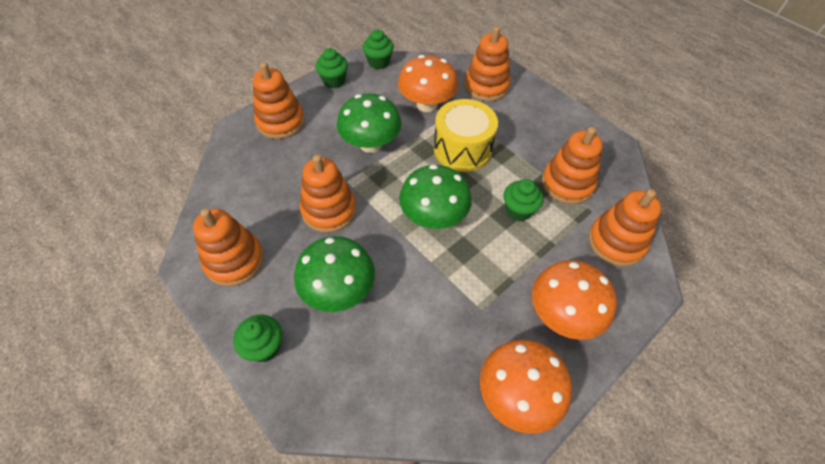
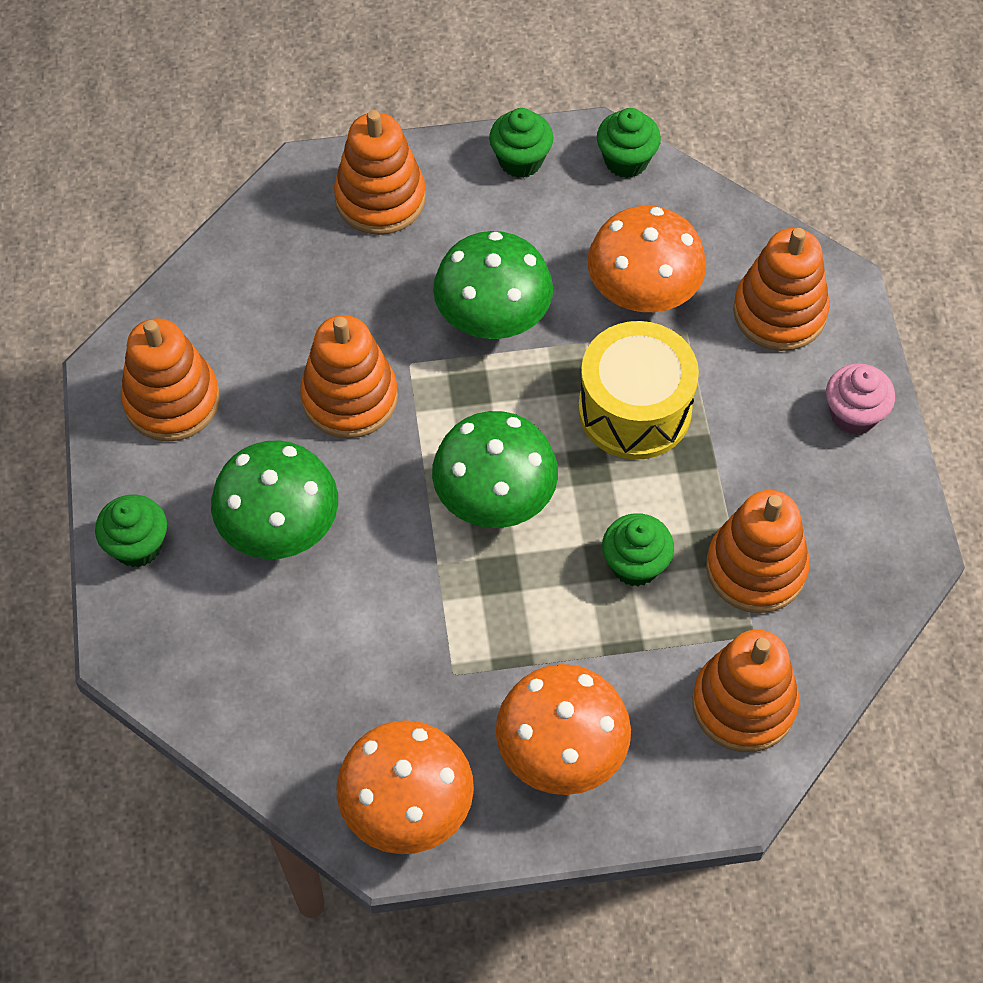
camera: 35 degrees right, 5 degrees up
(547, 108) = (853, 414): none -> pink cupcake

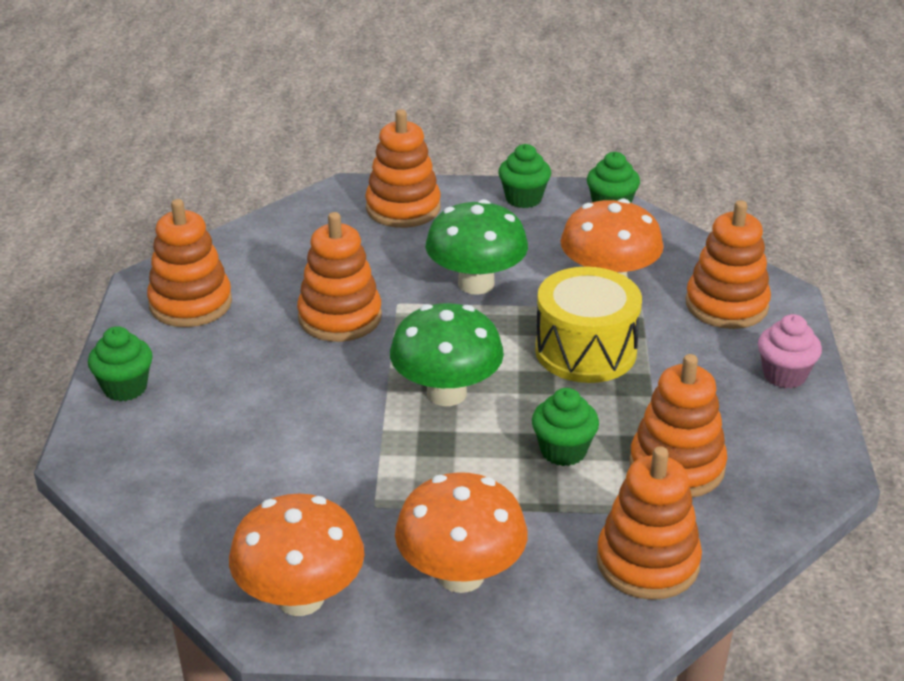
camera: 10 degrees right, 25 degrees down
(280, 528) = (252, 390): green mushroom -> none

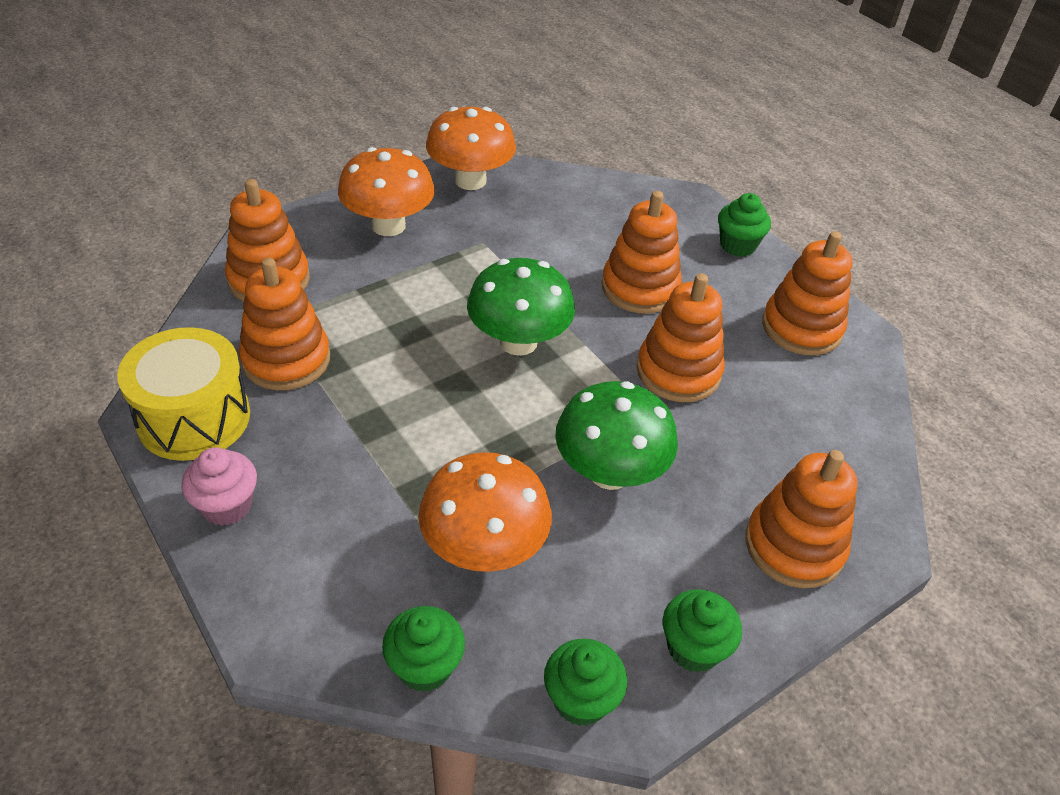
camera: 140 degrees right, 10 degrees up
(563, 451) = (386, 334): green cupcake -> green cupcake (425, 666)
(585, 351) = (439, 440): yellow drum -> yellow drum (194, 418)
(726, 305) = (333, 582): orange stacking toy -> orange stacking toy (640, 288)

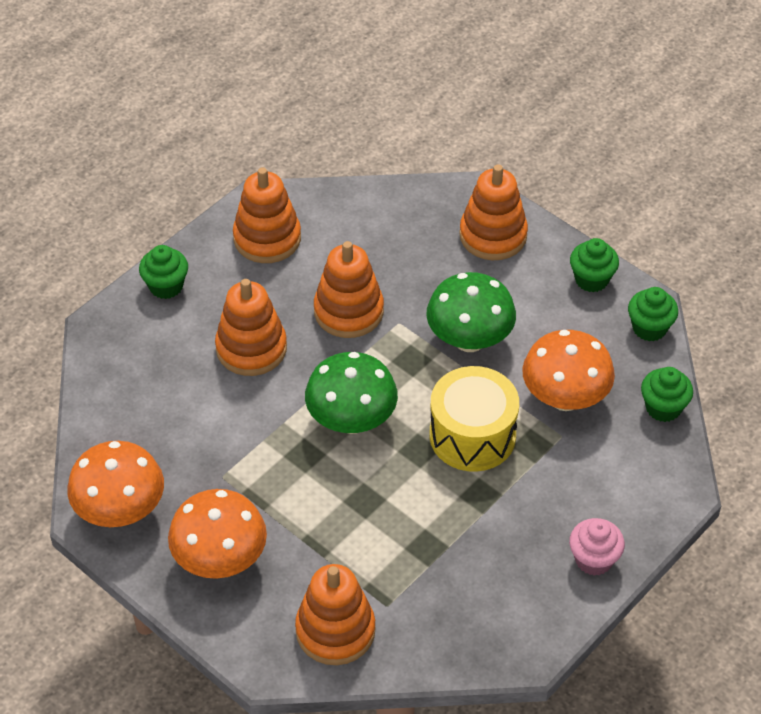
camera: 100 degrees left, 5 degrees up
(194, 418) = (521, 617): yellow drum -> yellow drum (472, 435)
(286, 359) = (433, 578): orange stacking toy -> none

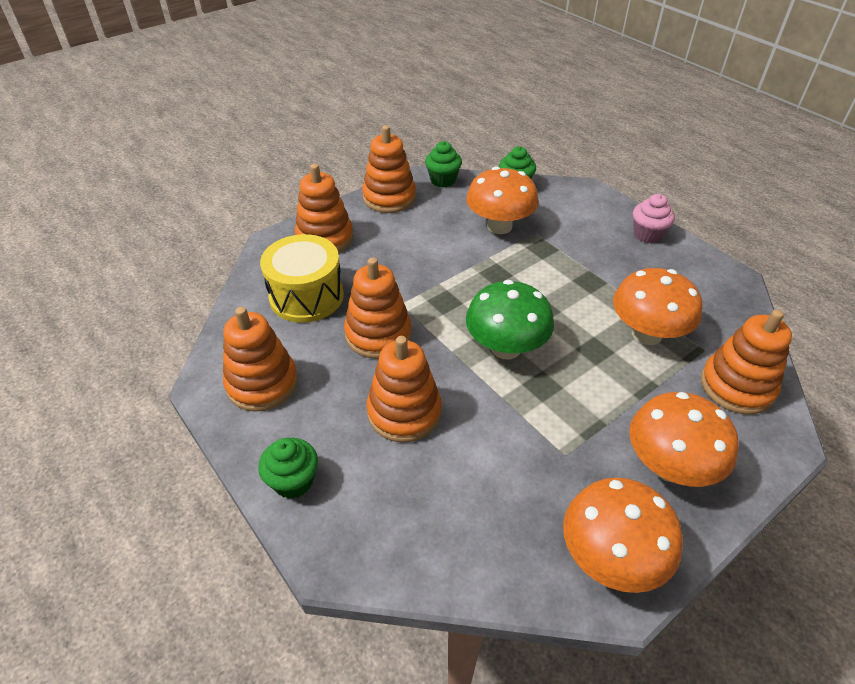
camera: 80 degrees left, 5 degrees down
(400, 550) = (646, 334): none -> orange mushroom
(469, 339) = (431, 265): green mushroom -> none
(472, 435) = (530, 277): yellow drum -> yellow drum (306, 296)
(591, 279) = (389, 198): green cupcake -> orange stacking toy

